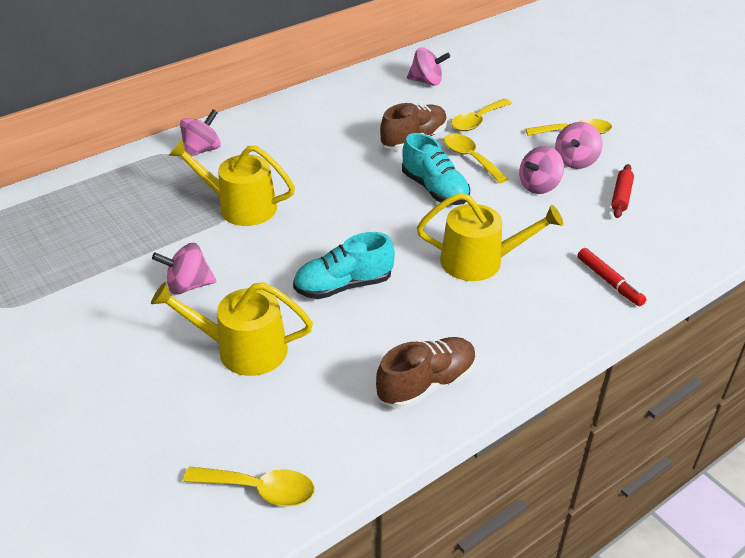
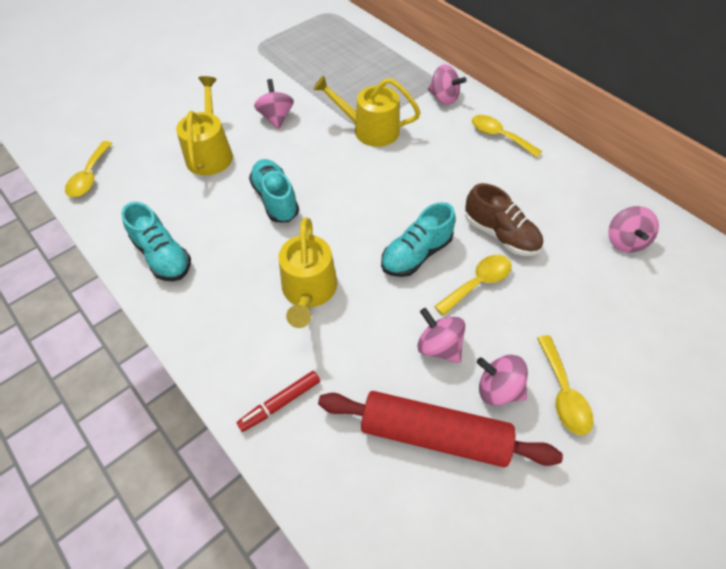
camera: 85 degrees right, 15 degrees up
(240, 207) = (370, 130): yellow watering can -> yellow watering can turned 90 degrees counterclockwise
(427, 384) = (163, 256): brown shoe -> turquoise shoe
(477, 121) = (555, 289): yellow spoon -> yellow spoon (499, 136)
(621, 196) = (434, 434): red rolling pin -> red rolling pin, size x2.16

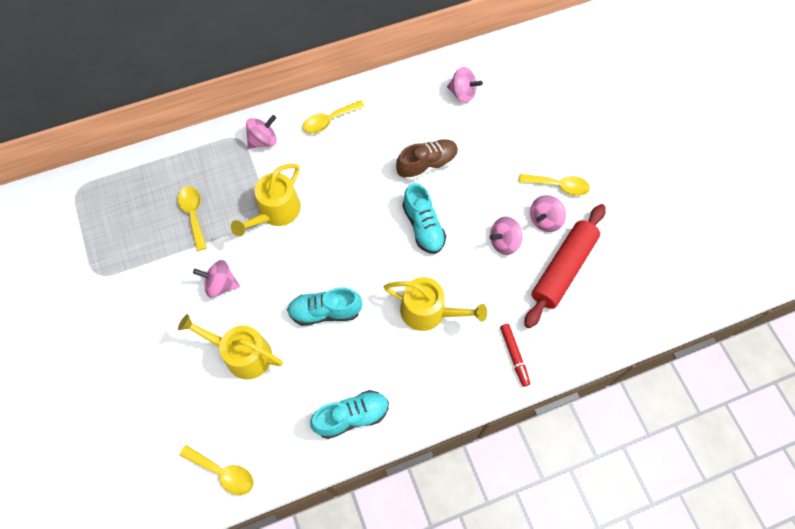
camera: 70 degrees left, 10 degrees up
(478, 283) = (463, 197): yellow spoon -> yellow spoon (193, 214)

